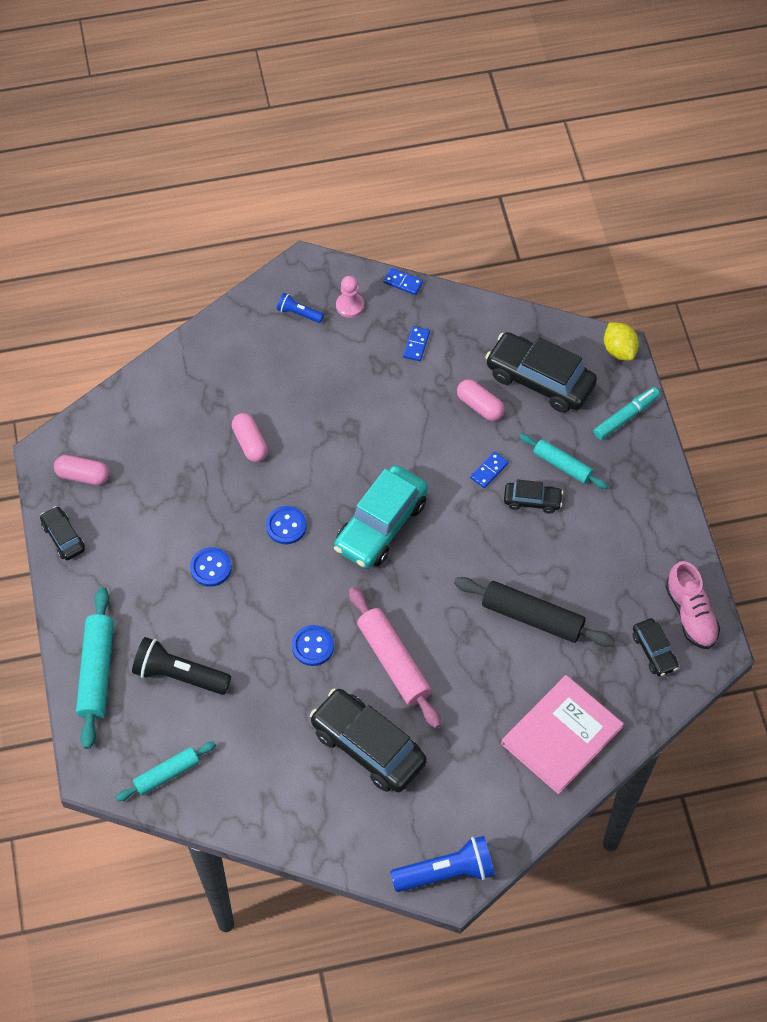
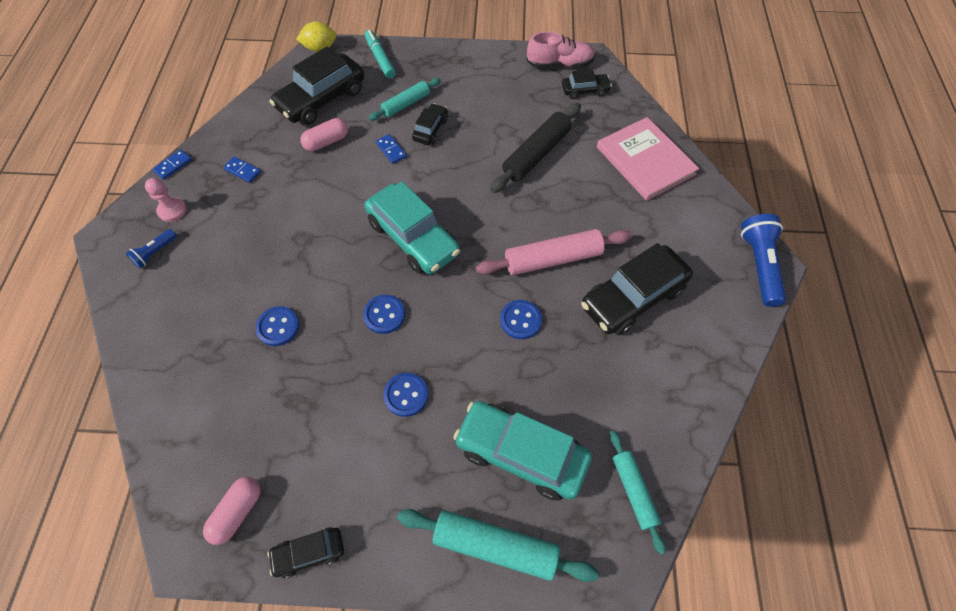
camera: 75 degrees left, 0 degrees up
(179, 675) = (521, 454): black flashlight -> turquoise car
(250, 443) = (278, 327): pink capsule -> blue button

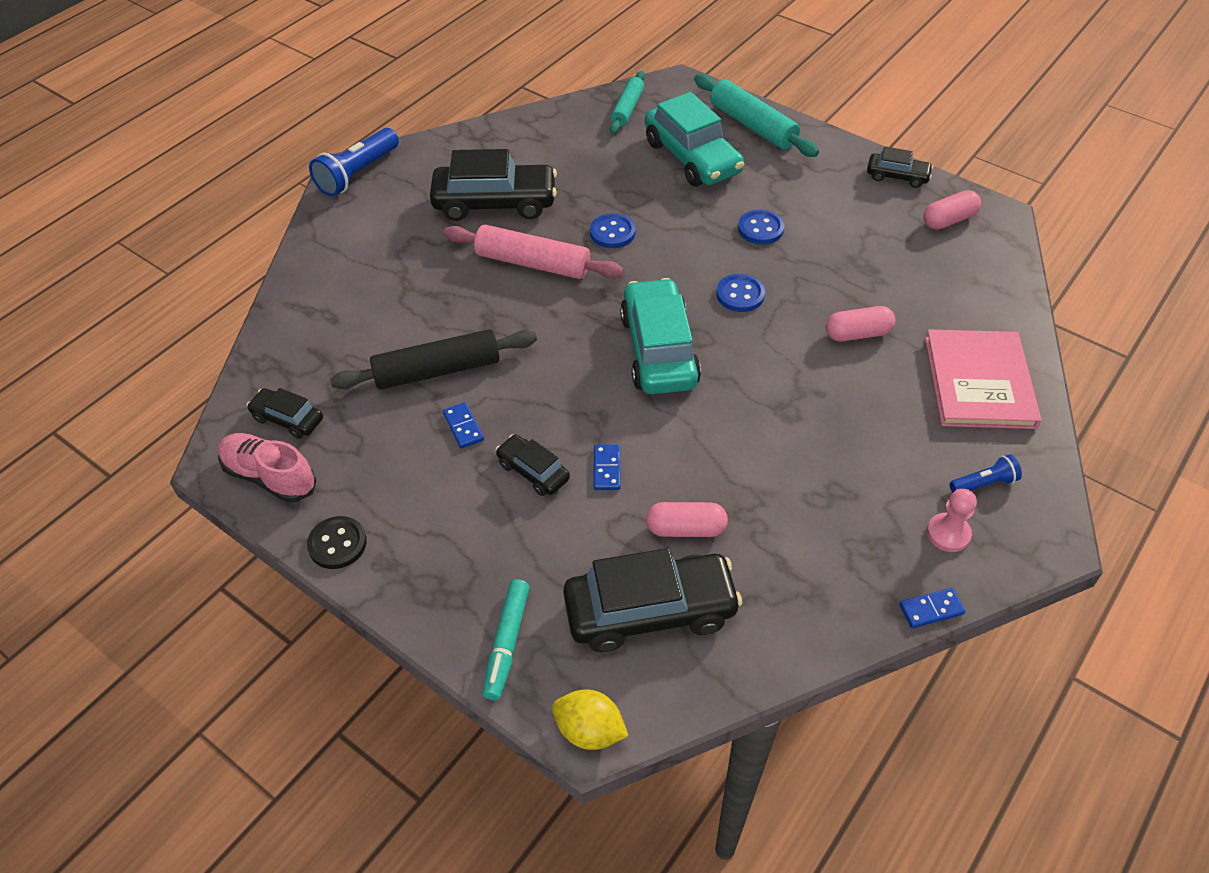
camera: 145 degrees left, 10 degrees down
(242, 171) = (827, 545): blue domino -> blue domino (463, 427)
(278, 327) = (858, 334): blue button -> pink capsule
(406, 104) = (534, 530): turquoise rolling pin -> none
(430, 129) = (533, 471): black car -> black car turned 75 degrees clockwise
(494, 56) = (337, 544): none -> black button
(645, 160) = (331, 303): pink book -> pink book (979, 382)

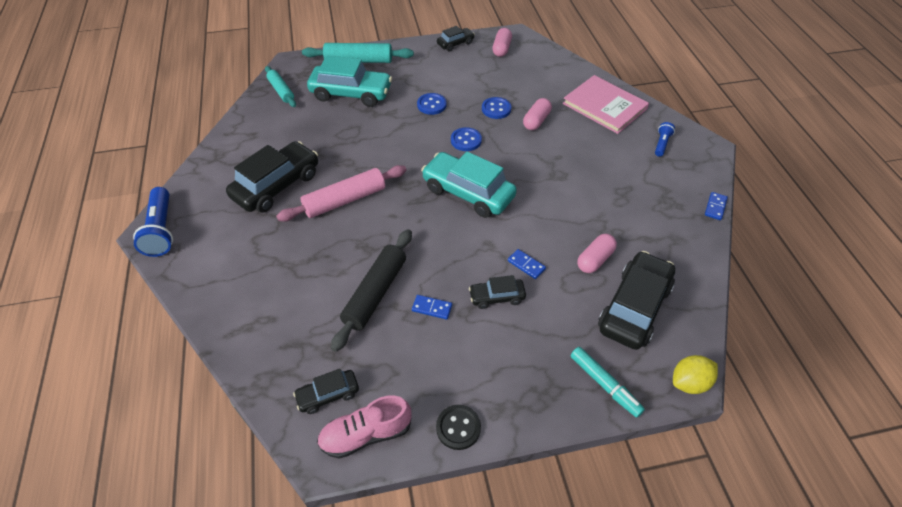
camera: 50 degrees left, 0 degrees up
(612, 232) = (364, 155): blue button -> blue button (496, 109)
(948, 534) = (679, 173): pink pawn -> none

